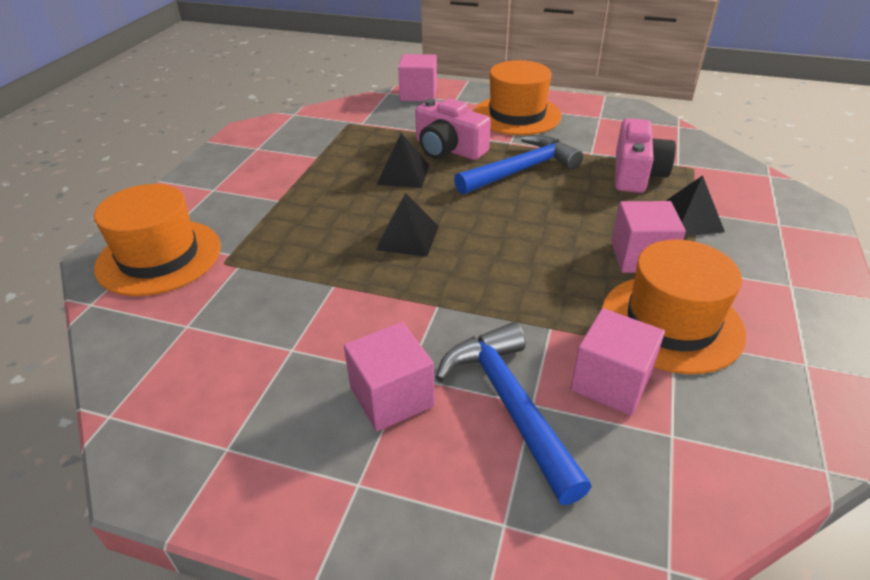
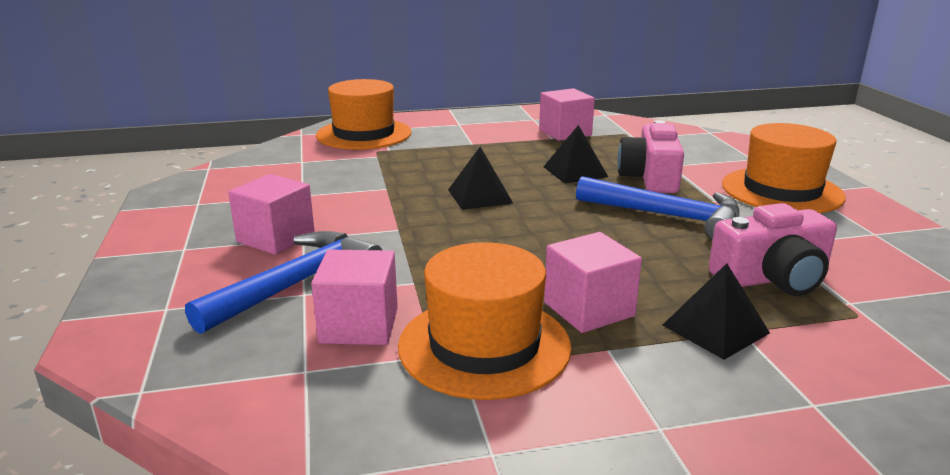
camera: 60 degrees right, 15 degrees down
(418, 94) = (732, 142): pink cube -> pink cube (565, 132)

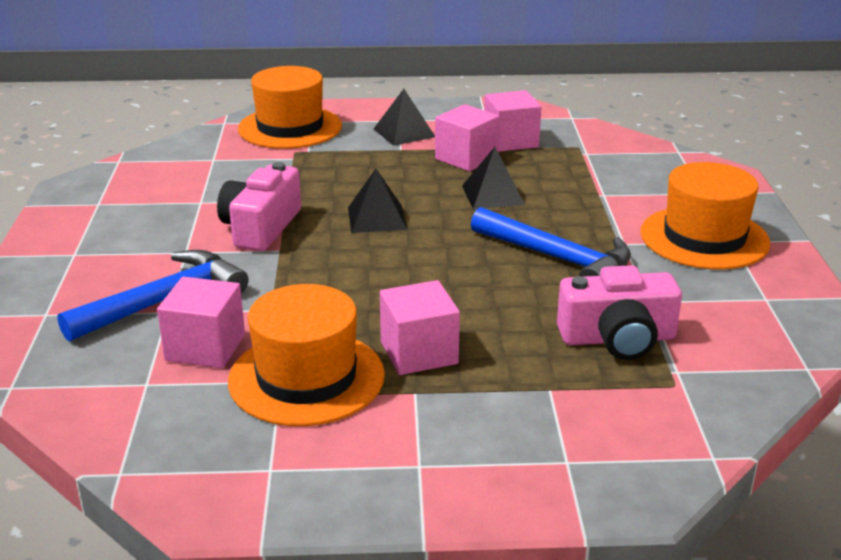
camera: 10 degrees right, 5 degrees up
(275, 238) = (160, 250): pink cube -> pink cube (466, 158)
(650, 177) = (570, 209): pink camera -> pink camera (260, 227)
(715, 329) = (526, 384): black pyramid -> black pyramid (404, 132)

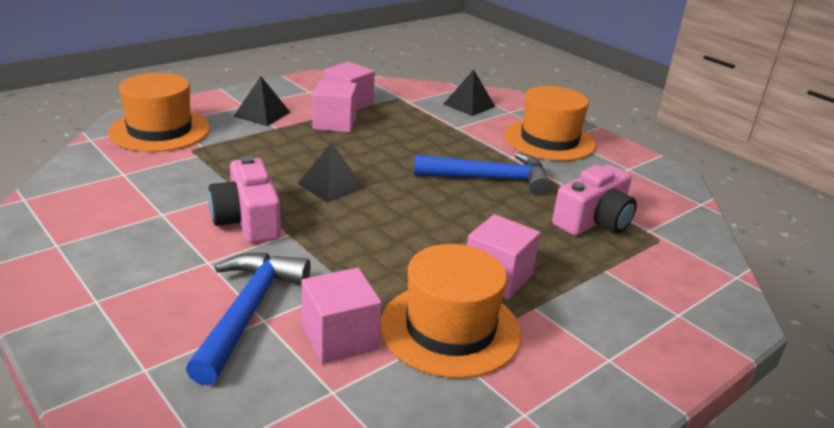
camera: 40 degrees left, 0 degrees up
(493, 195) = (389, 145): black pyramid -> black pyramid (469, 105)

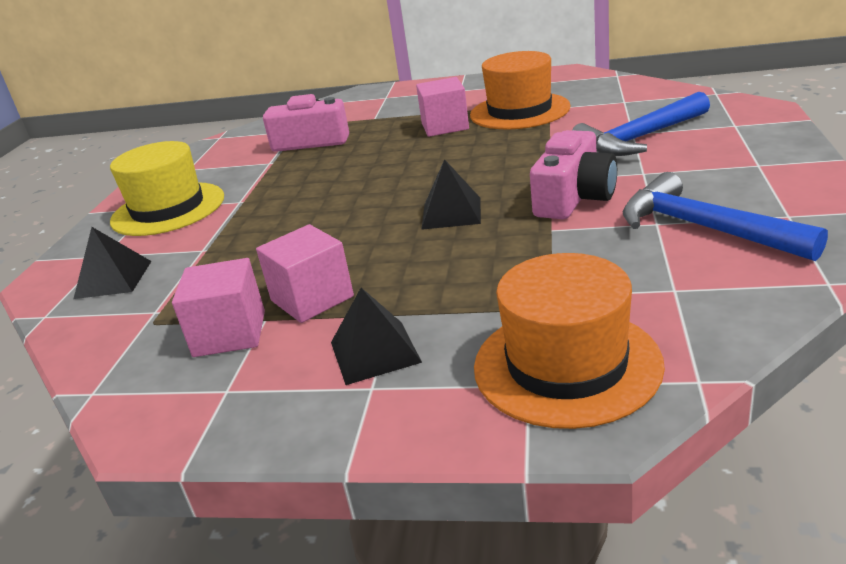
camera: 125 degrees left, 0 degrees up
(339, 338) = (592, 118): pink cube -> none
(490, 179) = (306, 186): blue hammer -> blue hammer (703, 228)
(549, 140) = (168, 209): orange hat -> yellow hat

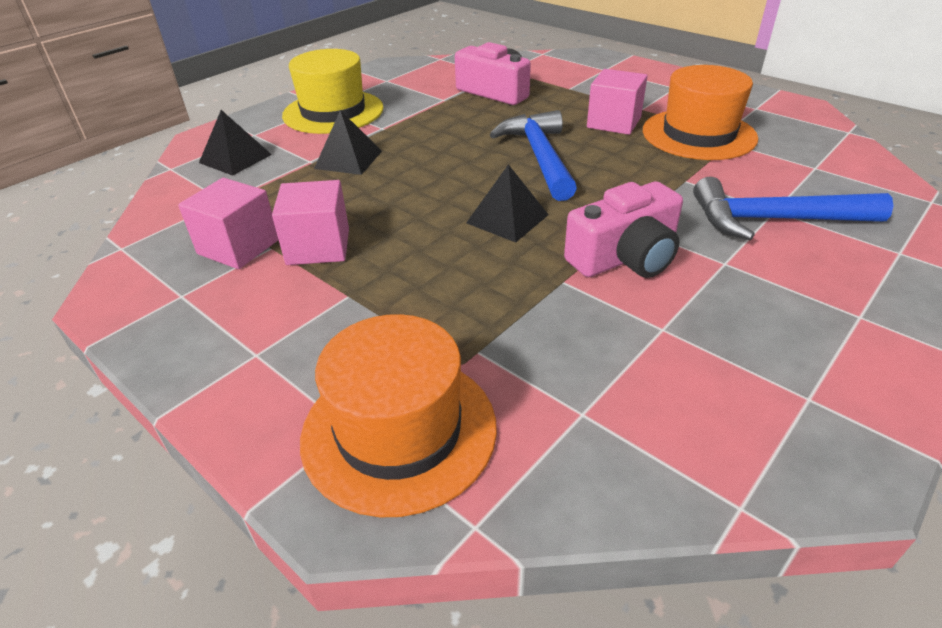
camera: 30 degrees right, 10 degrees up
(374, 352) = (295, 323): black pyramid -> black pyramid (348, 159)
(703, 228) = (699, 361): blue hammer -> blue hammer (539, 157)

